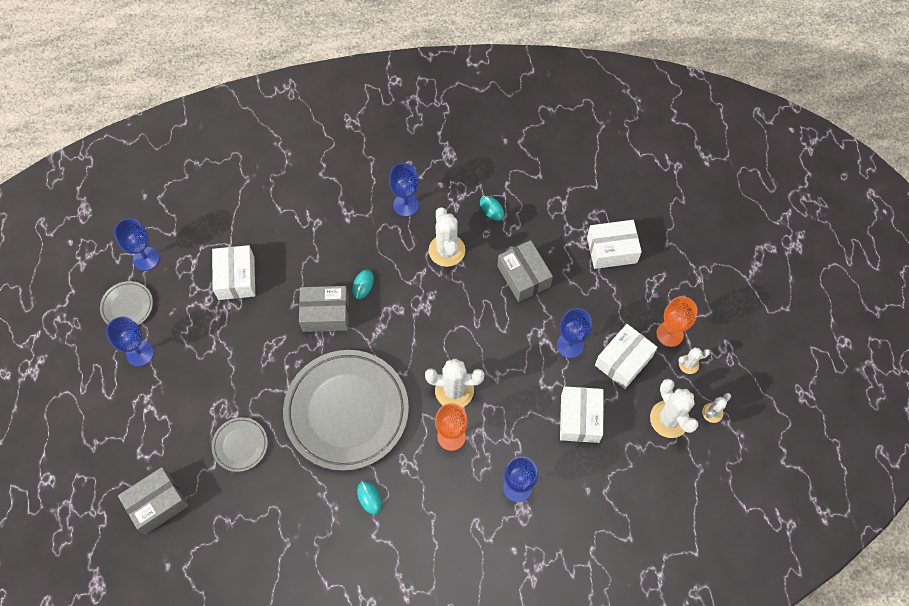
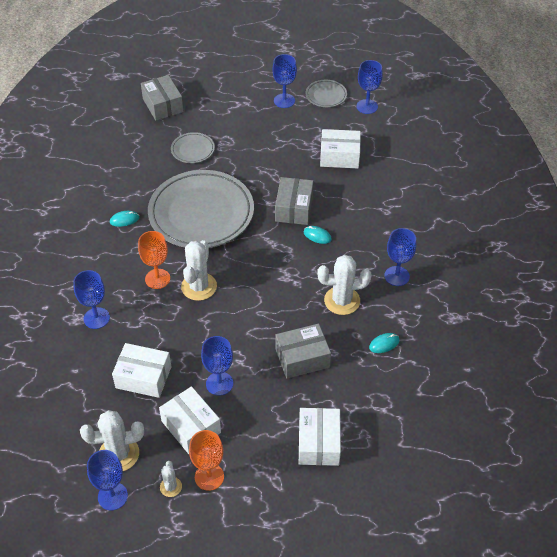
camera: 100 degrees right, 15 degrees down
(712, 413) = (112, 496): white cactus -> blue goblet

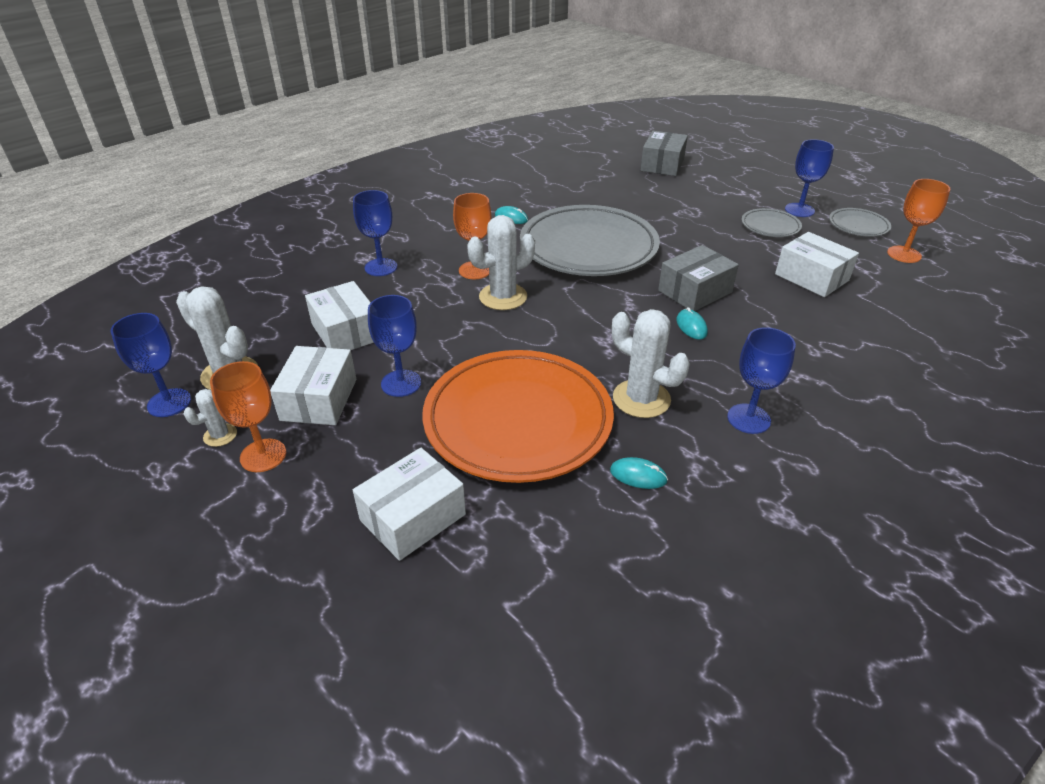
camera: 45 degrees right, 10 degrees down
(193, 150) = (647, 203): grey plate -> grey plate (770, 226)
(302, 358) = (518, 420): grey box -> orange plate
(367, 106) = (904, 254): blue goblet -> orange goblet

